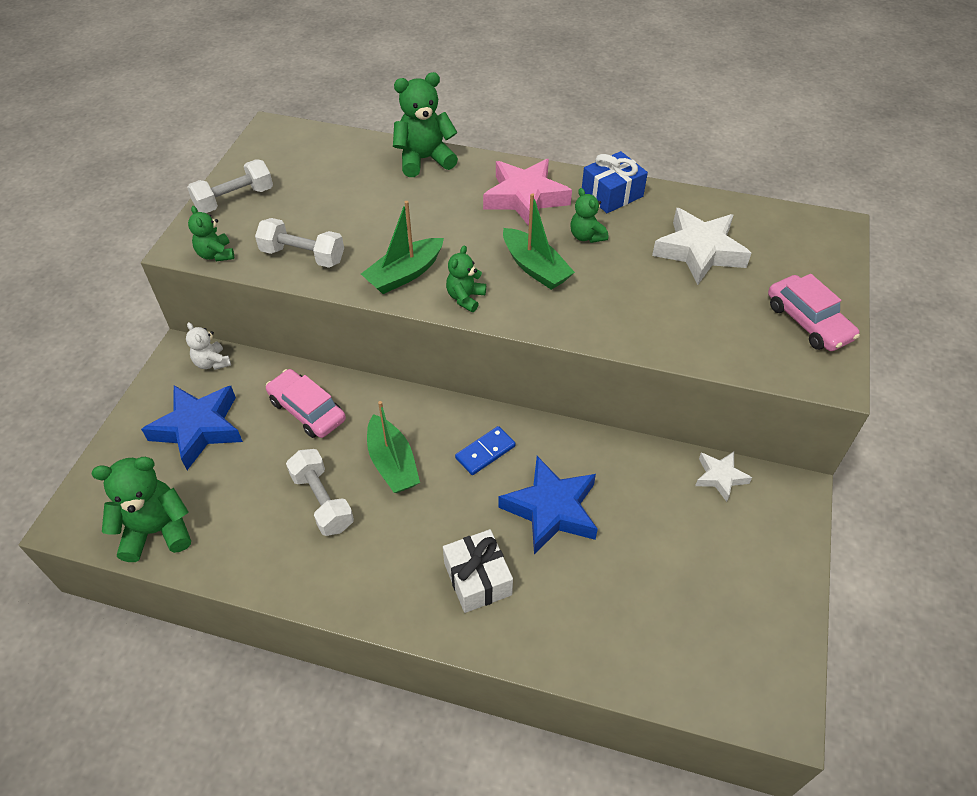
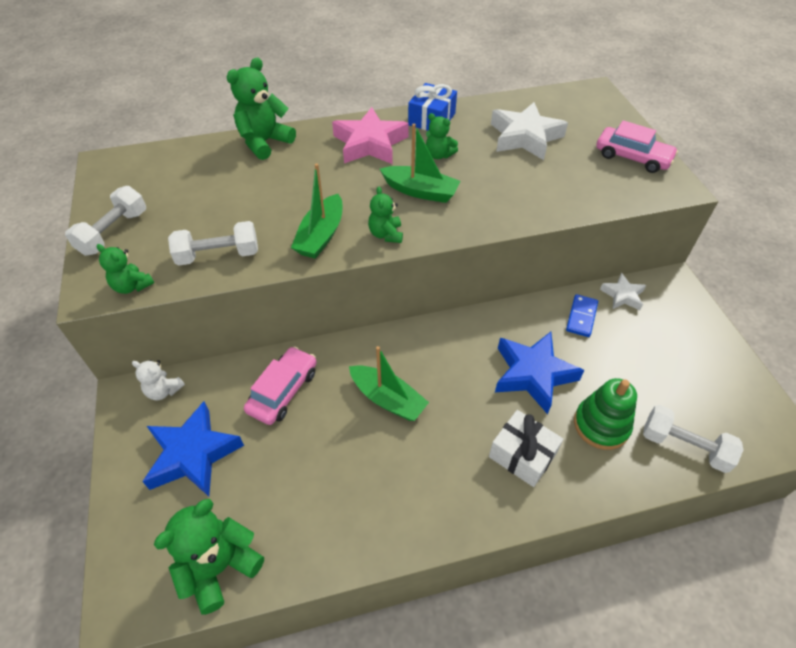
camera: 30 degrees left, 0 degrees up
(307, 410) = (283, 391): pink car -> pink car turned 105 degrees clockwise
(322, 501) = (353, 459): white dumbbell -> white dumbbell (684, 446)
(485, 452) = (453, 355): blue domino -> blue domino (581, 317)
(581, 593) = (601, 425): none -> green stacking toy

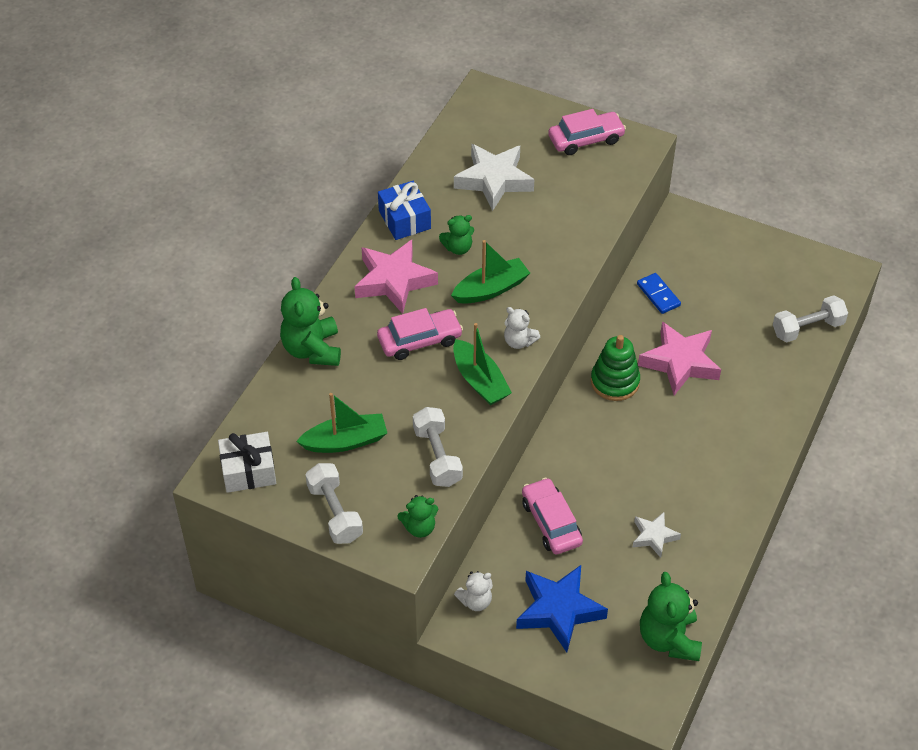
camera: 50 degrees left, 0 degrees up
(218, 255) = (437, 456): white dumbbell -> white dumbbell turned 45 degrees counterclockwise
(328, 184) = (419, 340): none -> pink car
(386, 234) = (519, 341): green teddy bear -> white teddy bear
(387, 399) = (620, 462): green boat -> green boat (345, 441)
(522, 455) = (736, 417): white gift -> white gift (248, 471)
(533, 374) = (680, 362): blue star -> pink star
(601, 425) = (754, 358): green stacking toy -> green stacking toy (615, 382)
(622, 295) = (663, 255): white star -> white star (654, 536)

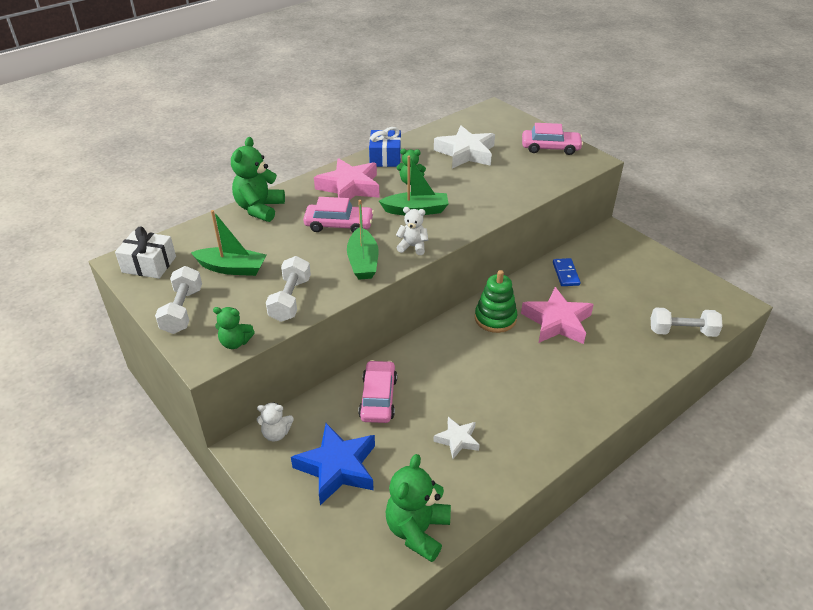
camera: 25 degrees right, 10 degrees down
(519, 341) = (412, 246): white teddy bear -> white teddy bear turned 135 degrees clockwise

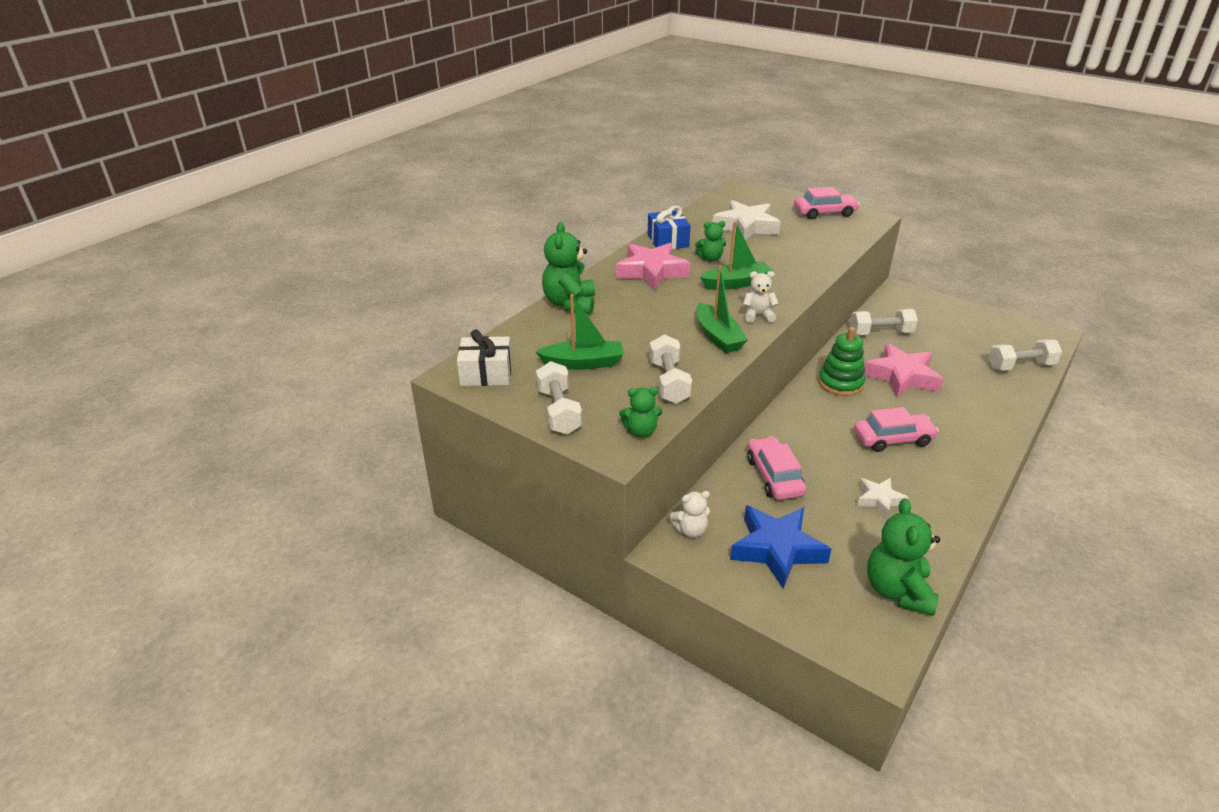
camera: 15 degrees left, 5 degrees down
(339, 225) = (667, 307): pink car -> pink car (893, 439)
(566, 274) = (880, 333): blue domino -> white dumbbell

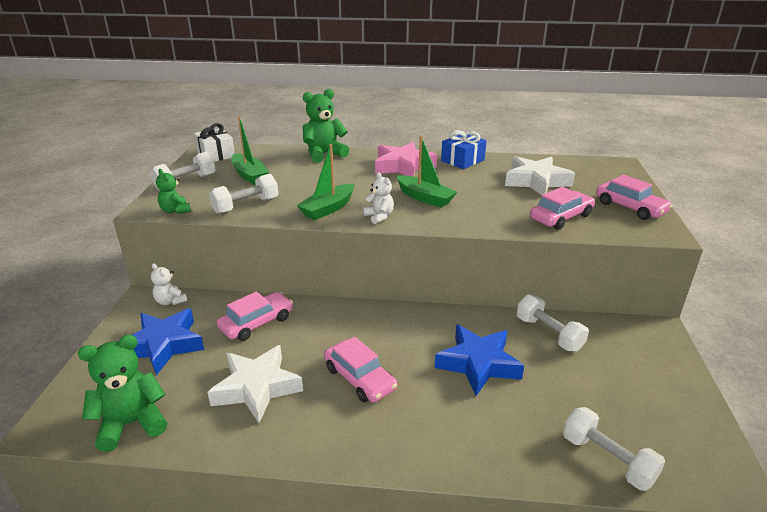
camera: 60 degrees right, 5 degrees down
(710, 259) = (454, 180): green teddy bear -> none
(821, 242) = (561, 217): none -> pink car
(840, 383) = (427, 328): green stacking toy -> none
(879, 499) = (257, 388): white star -> white star, size x1.81
(901, 376) = (478, 364): pink star -> blue star

